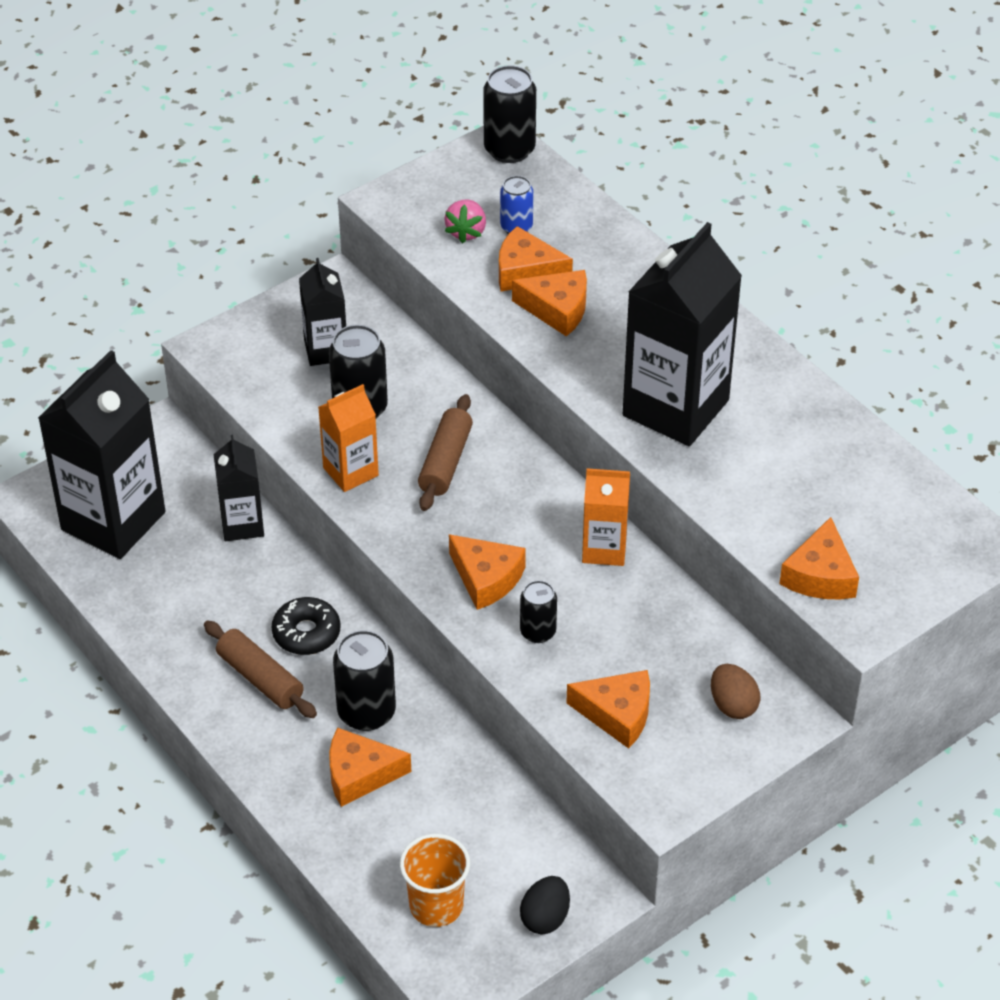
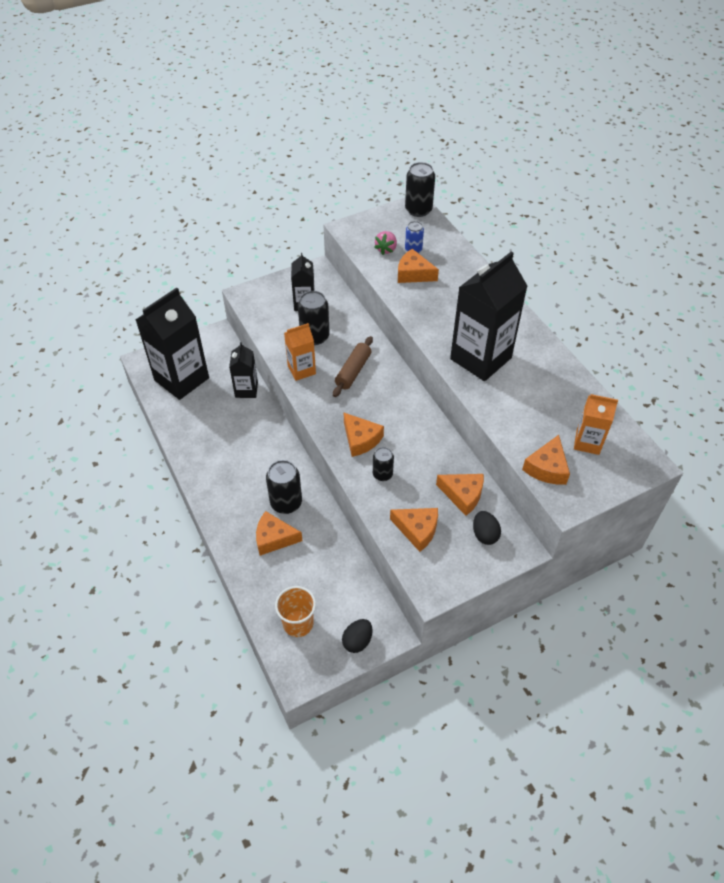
camera: 10 degrees right, 5 degrees up
(260, 678) = (234, 475): brown rolling pin -> none
(306, 633) = (265, 453): black donut -> none
(557, 309) = (426, 296): orange cheese -> orange cheese (463, 495)
(604, 549) = (429, 431): orange carton -> orange carton (587, 442)
(733, 705) = (484, 534): brown egg -> black egg

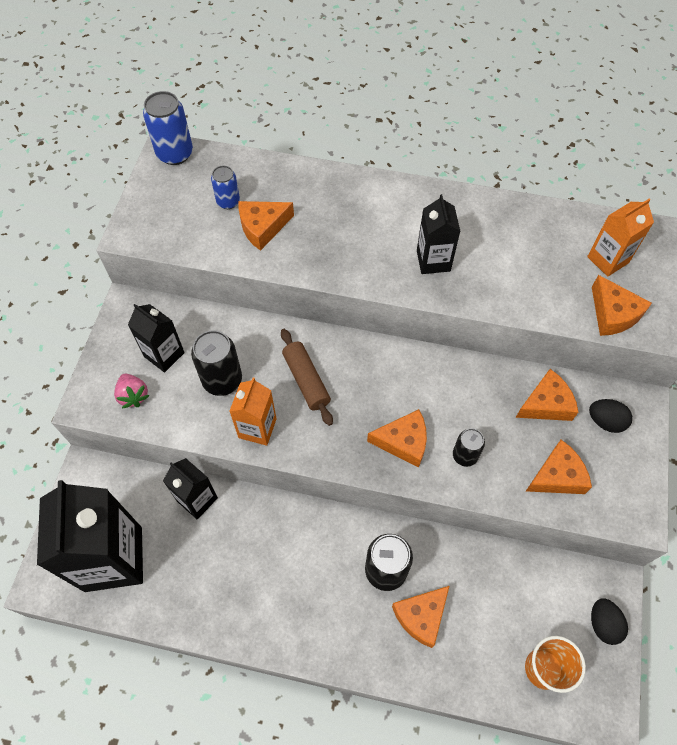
camera: 50 degrees left, 10 degrees up
(386, 249) = (201, 223): pink strawberry -> pink strawberry (133, 396)
(418, 210) = (175, 154): black can -> blue can
(480, 358) = (433, 261): black carton -> black carton, size x0.53

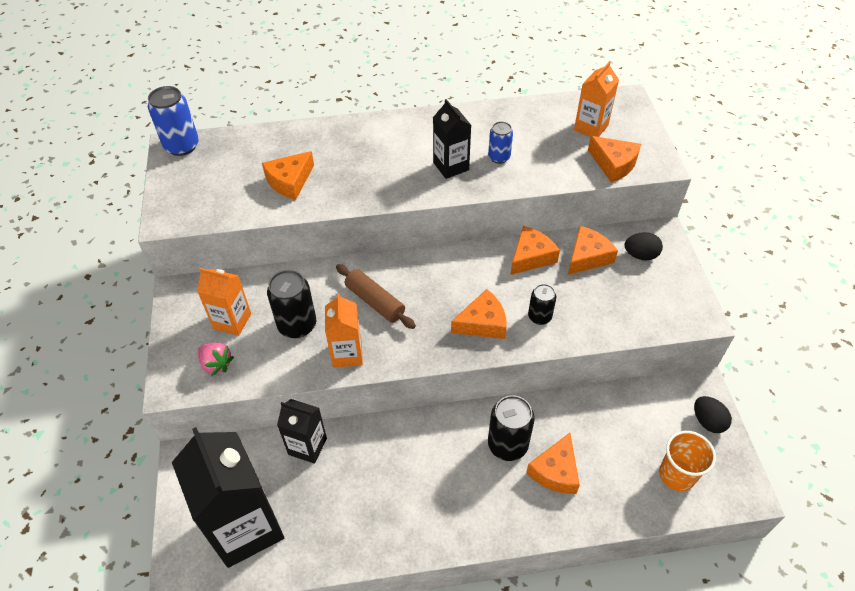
camera: 20 degrees left, 10 degrees down
(164, 354) = (232, 321): black carton -> orange carton
(228, 202) = (249, 170): blue can -> blue can (499, 157)
(557, 476) = (622, 308): orange cheese -> orange cheese (531, 257)

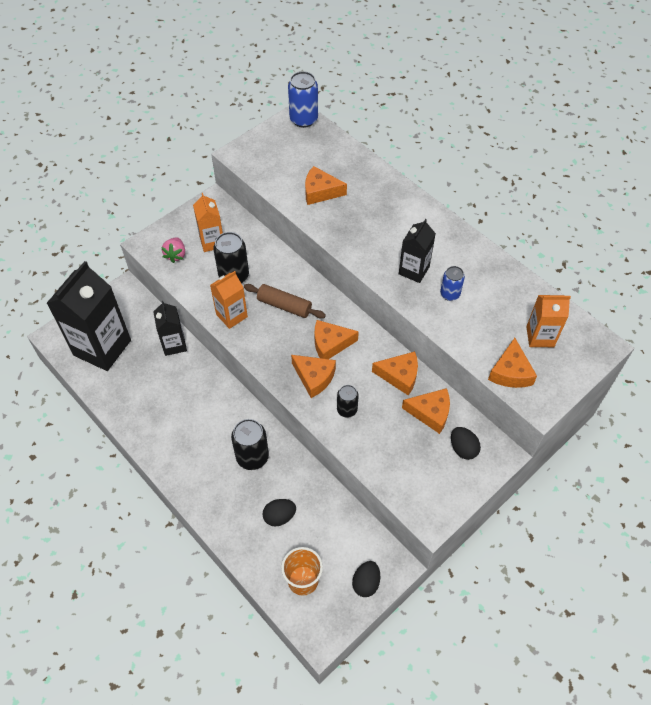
camera: 55 degrees right, 5 degrees up
(375, 301) = (284, 306): brown rolling pin -> brown rolling pin turned 75 degrees counterclockwise
(555, 471) = (252, 497): orange cheese -> orange cheese (330, 344)
(593, 457) = (279, 516): none -> black egg

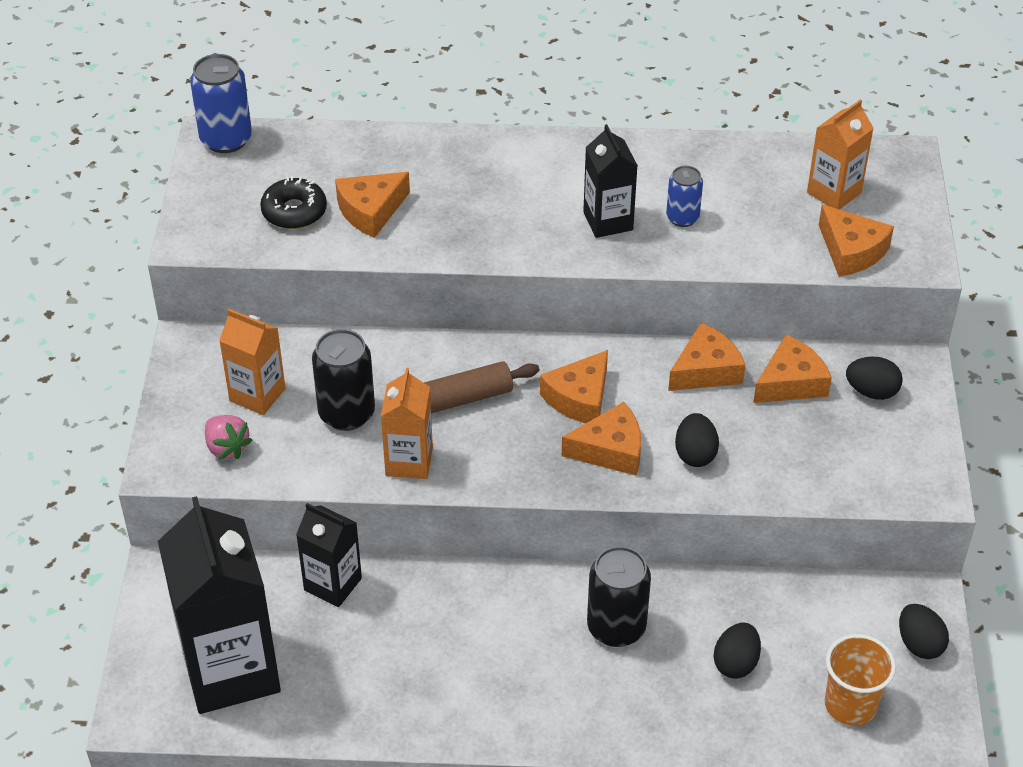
camera: 45 degrees left, 10 degrees down
(290, 170) = (294, 211): none -> black donut
(347, 410) = (695, 454): black can -> black egg

